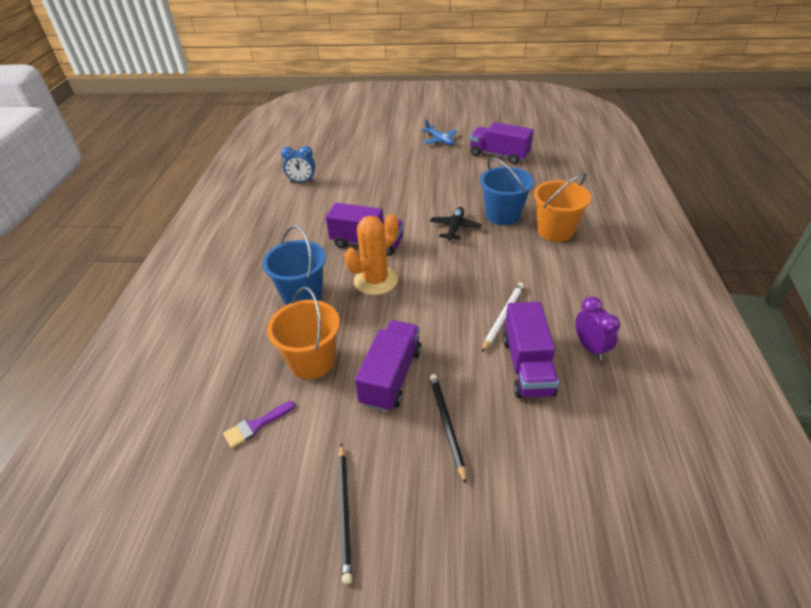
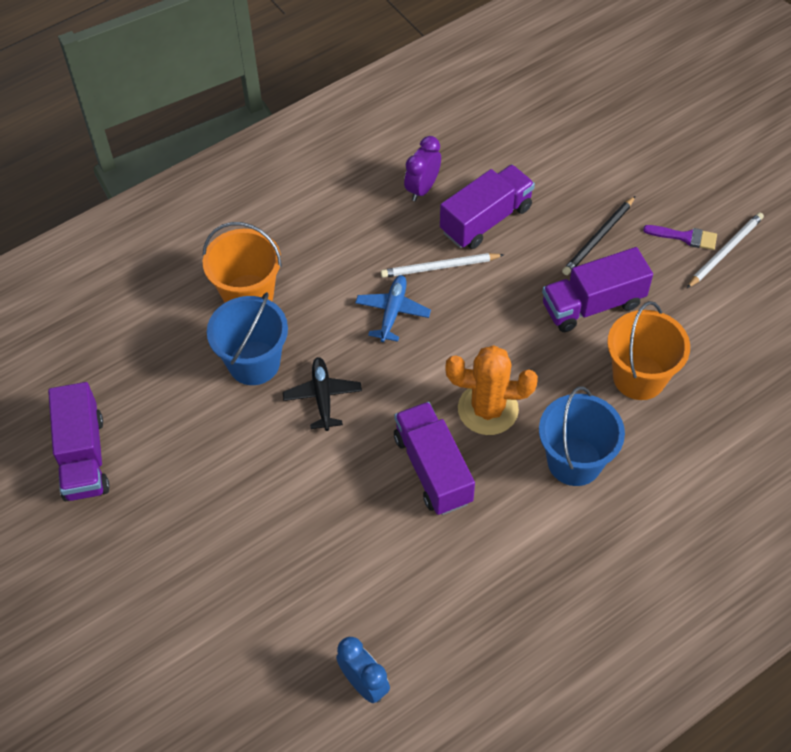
camera: 130 degrees left, 15 degrees up
(256, 425) = (734, 362): purple brush -> purple brush (685, 237)
(344, 511) = (725, 251): black pencil -> white pencil
(439, 140) = (83, 574): blue plane -> blue plane (392, 312)
(455, 228) = (322, 397): black plane -> black plane turned 105 degrees clockwise

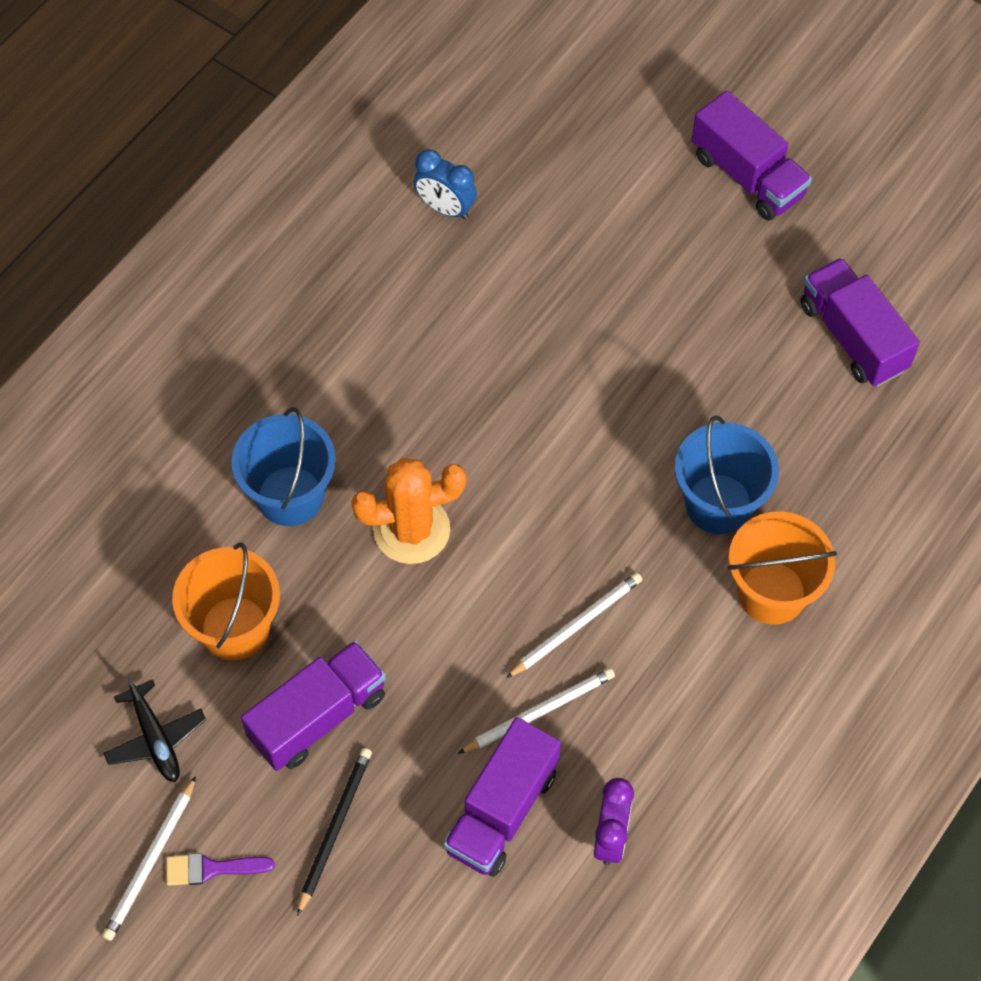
camera: 160 degrees right, 5 degrees up
(322, 397) = (616, 486): black plane -> black plane (155, 738)
(392, 312) = (576, 625): blue plane -> white pencil
(433, 469) = (452, 438): purple truck -> purple truck (747, 175)

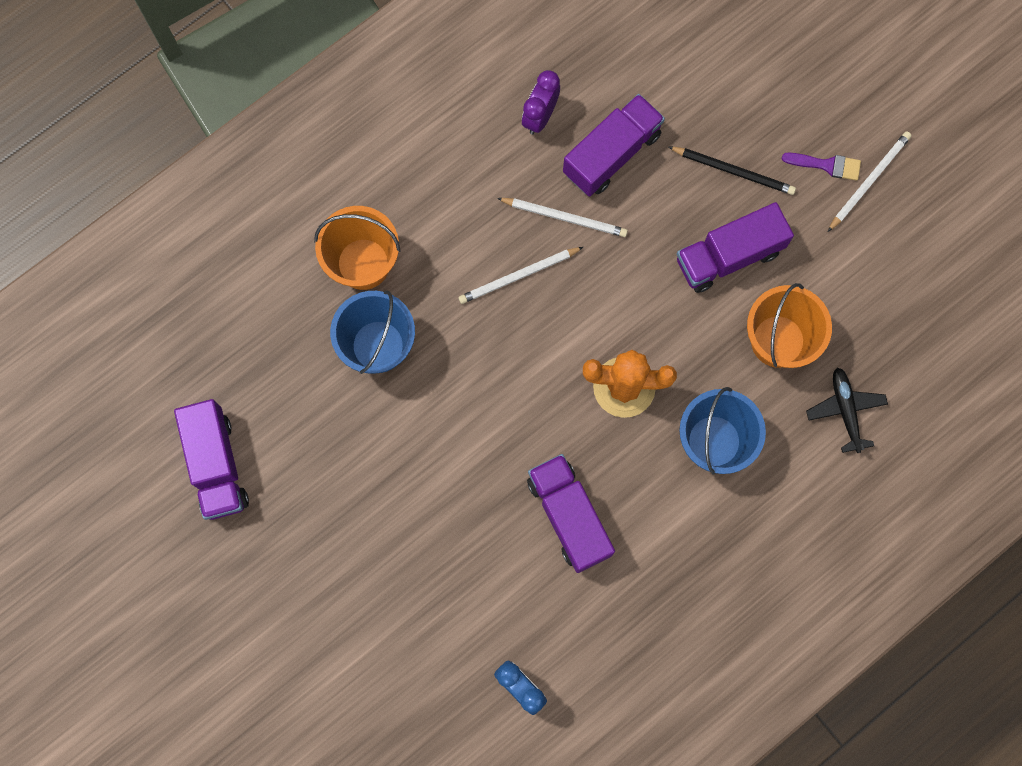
camera: 165 degrees left, 15 degrees up
(155, 738) = (852, 270): black plane -> black plane (845, 410)
(335, 828) = (733, 171): black pencil -> black pencil turned 105 degrees counterclockwise
(539, 712) = (565, 217): white pencil -> white pencil turned 150 degrees counterclockwise
(747, 175) = (245, 649): purple truck -> purple truck (569, 516)

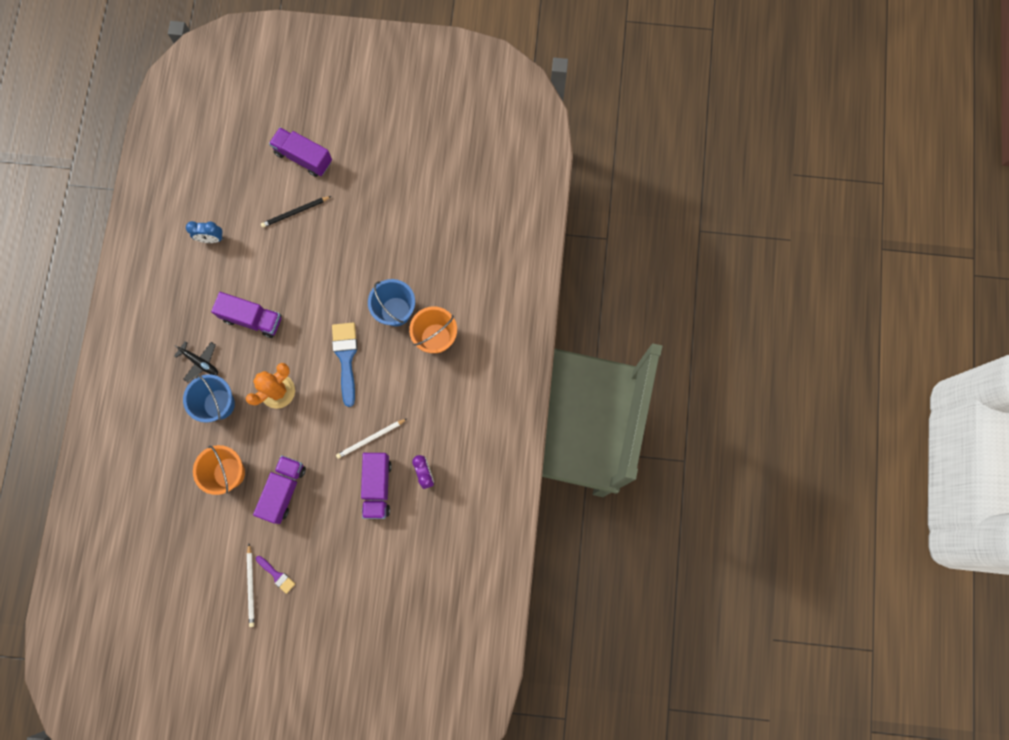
camera: 135 degrees right, 0 degrees up
(216, 465) = (412, 207): purple truck -> purple truck (303, 157)
(498, 347) = (346, 358): none -> blue brush
(518, 276) = (366, 395): white pencil -> none
(733, 171) = (316, 531): black pencil -> black pencil (295, 212)
(826, 165) = (277, 575): purple brush -> purple brush turned 105 degrees counterclockwise
(845, 410) = (173, 470): black plane -> black plane (200, 362)

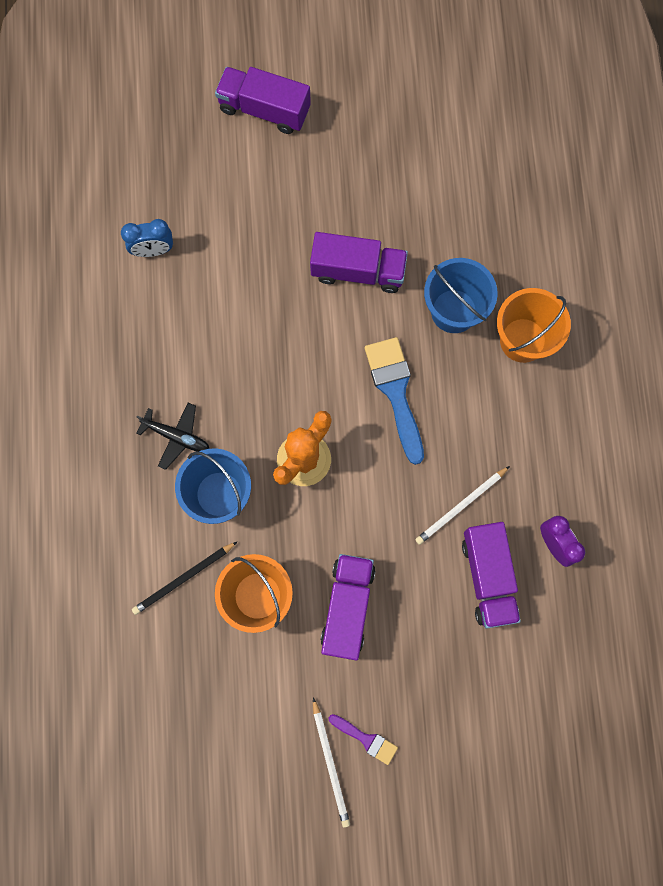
camera: 10 degrees left, 0 degrees up
(252, 319) = (241, 358): purple truck -> purple truck (358, 271)
(295, 212) = (270, 191): black pencil -> black pencil (183, 578)

